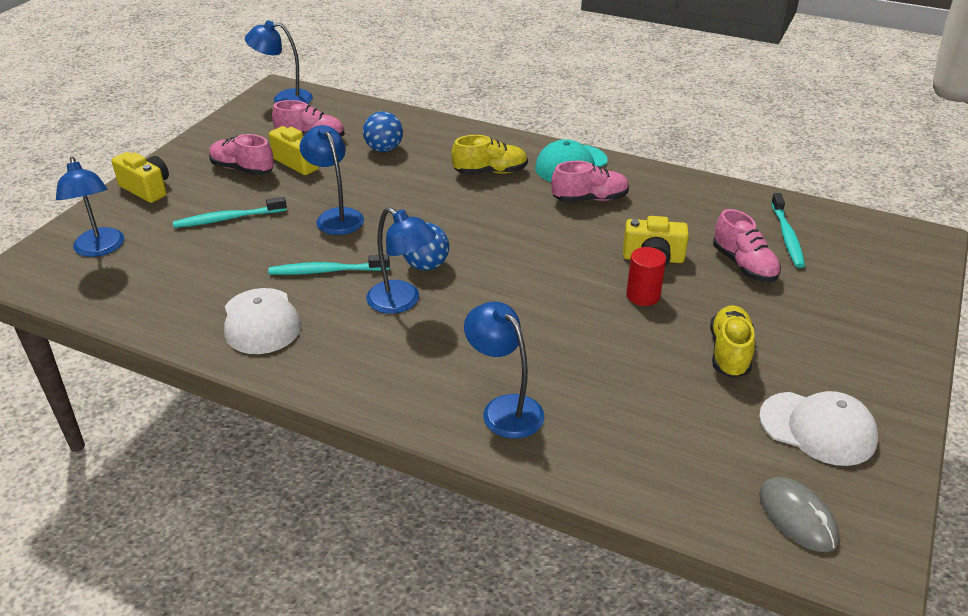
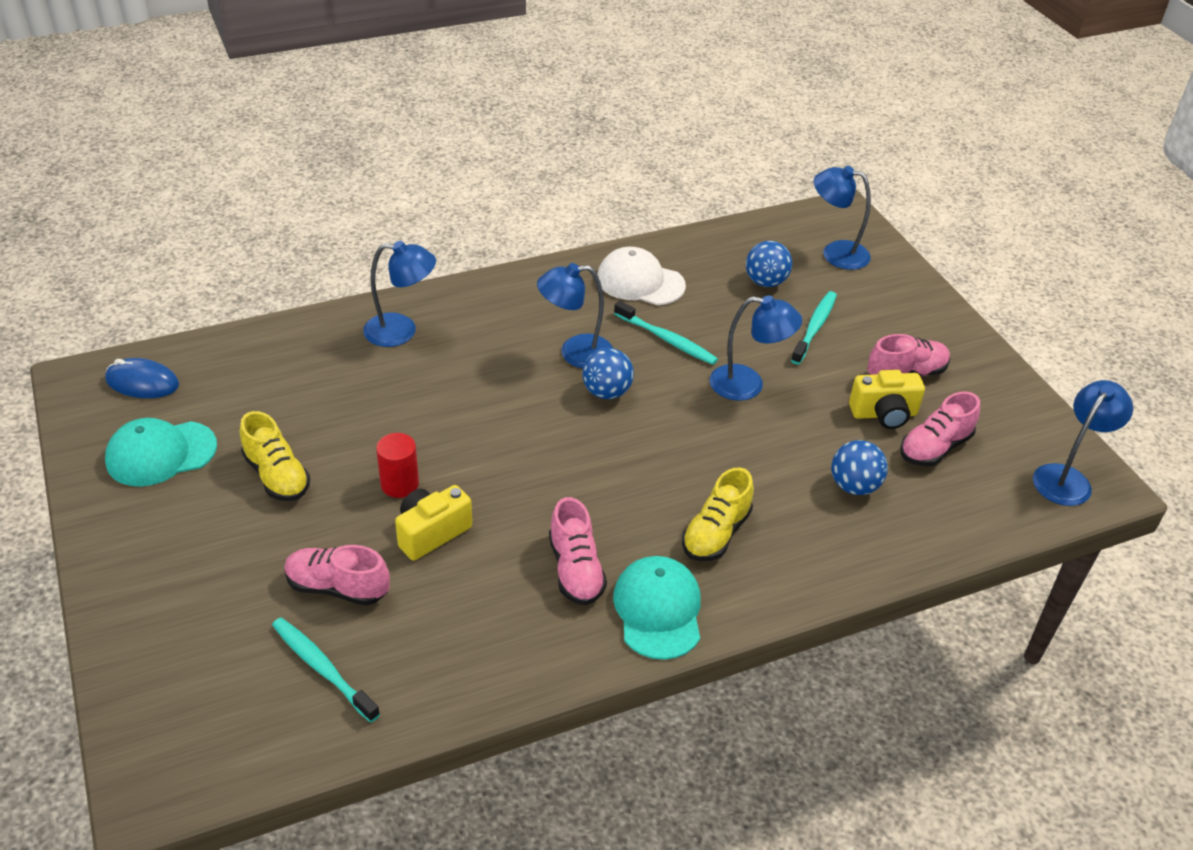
camera: 130 degrees right, 5 degrees up
(147, 189) = (921, 308): yellow camera -> none
(186, 262) = (765, 282): none -> blue ball
(327, 271) = (666, 339): turquoise toothbrush -> turquoise toothbrush turned 90 degrees clockwise
(590, 199) = (575, 570): pink shoe -> pink shoe turned 45 degrees counterclockwise
(797, 517) = (142, 382): grey mouse -> blue mouse
(818, 428) = (161, 454): white cap -> turquoise cap

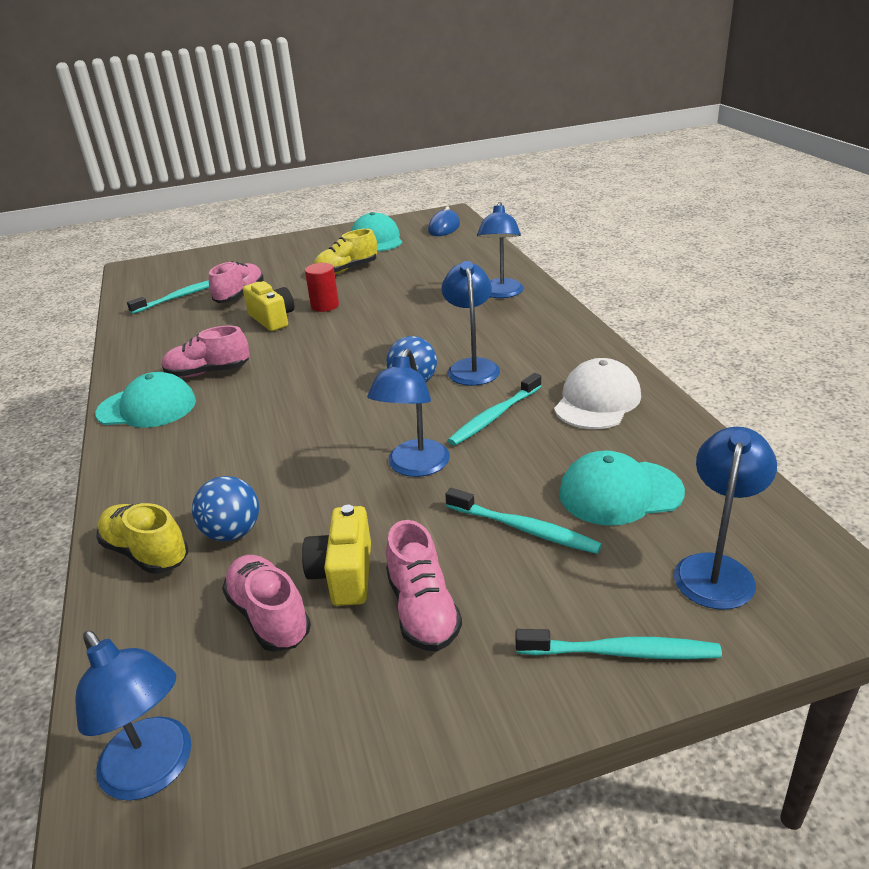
camera: 100 degrees right, 10 degrees down
(716, 533) = (211, 437): yellow shoe -> yellow shoe (146, 552)
(765, 282) = (620, 493): blue ball -> turquoise cap
(914, 295) = (620, 652): none -> turquoise toothbrush

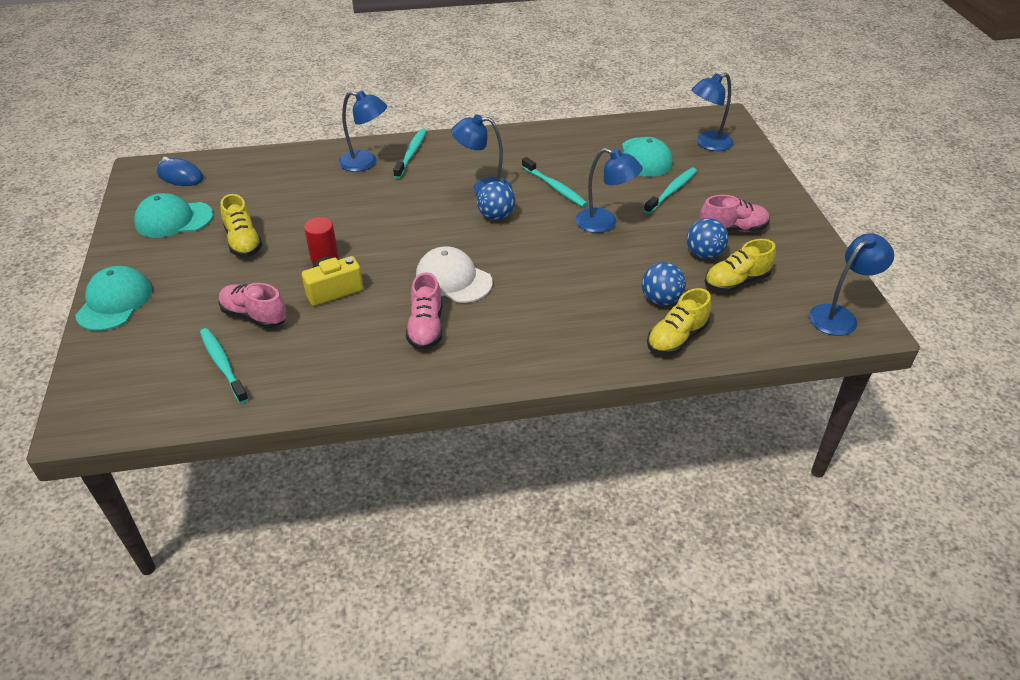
camera: 85 degrees left, 10 degrees up
(147, 407) = (476, 362): turquoise cap -> turquoise cap (114, 302)
(269, 616) = (736, 282): pink shoe -> yellow shoe
(344, 574) = (704, 254): yellow camera -> blue ball
(597, 401) = (550, 148): white cap -> white cap (453, 279)
(620, 652) = (759, 177): turquoise toothbrush -> turquoise toothbrush (411, 154)
(716, 569) = (708, 144): blue lamp -> blue lamp turned 60 degrees counterclockwise

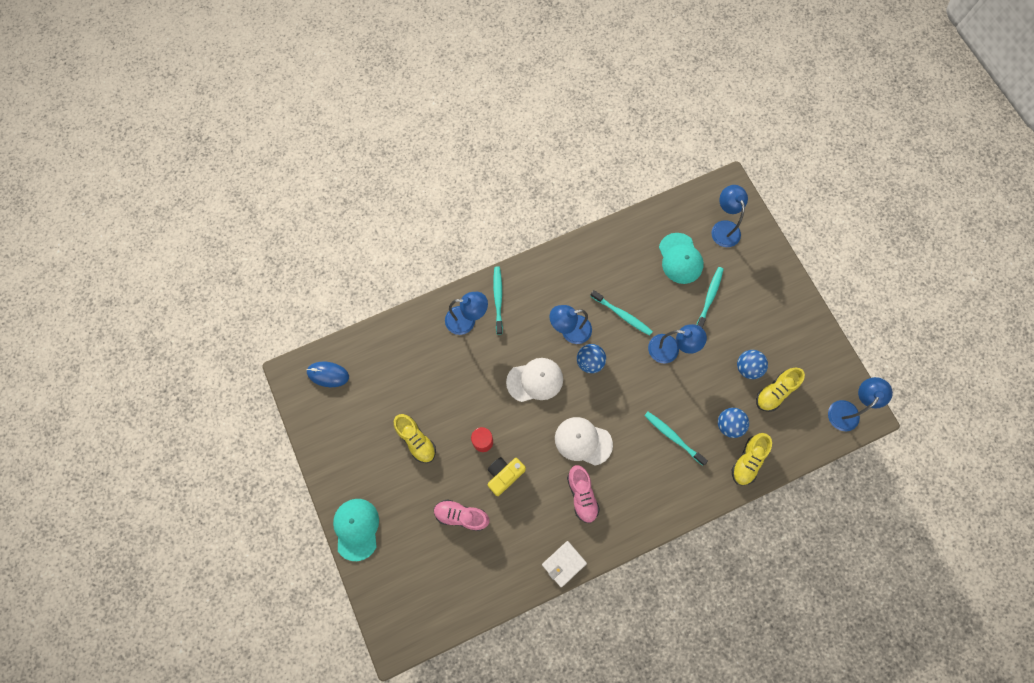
camera: 15 degrees left, 30 degrees up
(173, 219) = (351, 429): turquoise cap -> none
(223, 365) = (462, 567): turquoise toothbrush -> turquoise toothbrush (673, 437)
(364, 389) = (564, 564): none -> white wallet
(419, 219) = (535, 380): none -> white cap
(708, 144) = (723, 228): blue lamp -> blue lamp turned 120 degrees clockwise
(732, 229) = (762, 333): pink shoe -> none

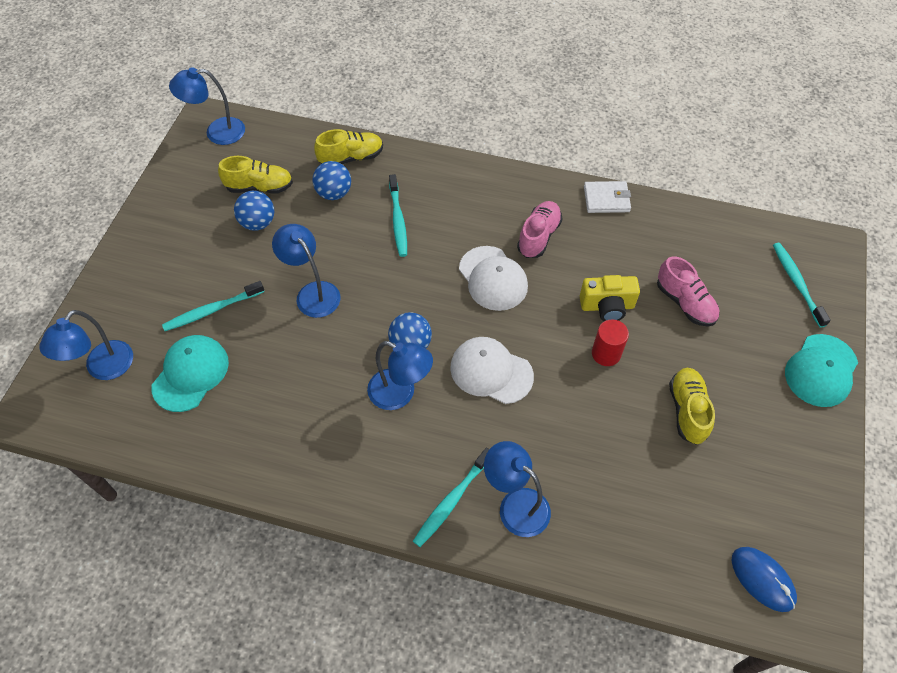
camera: 140 degrees left, 15 degrees down
(622, 315) = (323, 365): turquoise toothbrush -> turquoise toothbrush (797, 283)

